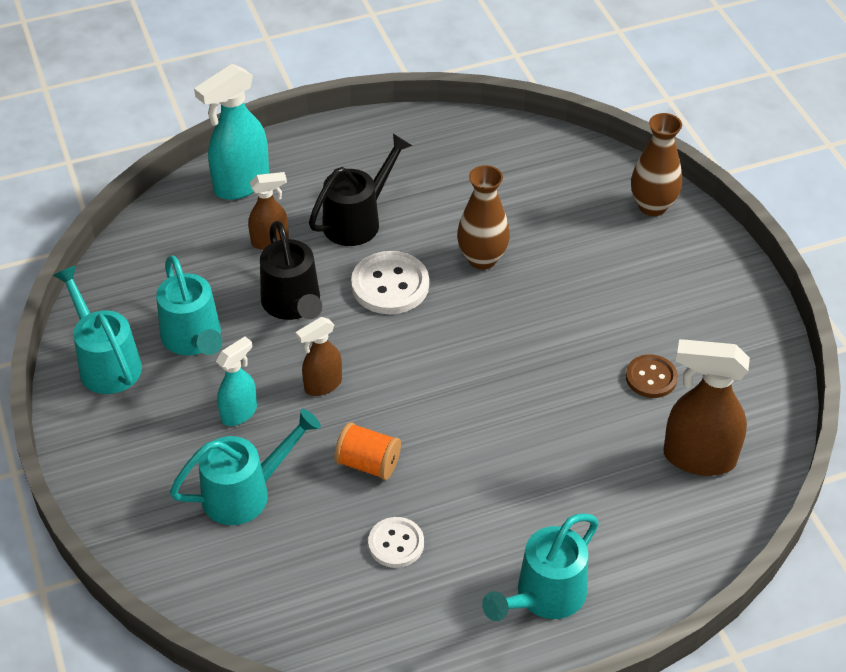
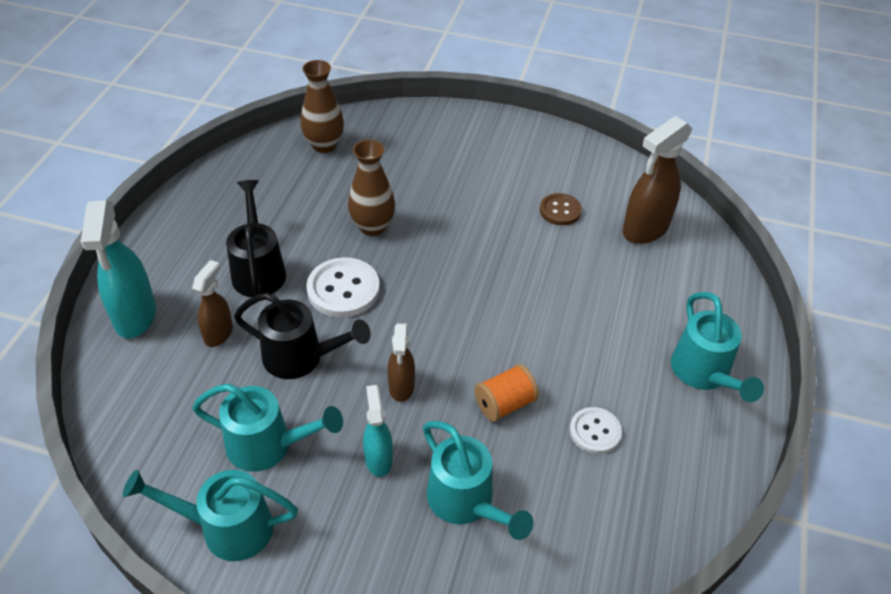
camera: 55 degrees left, 0 degrees up
(246, 493) = (466, 503): turquoise watering can -> turquoise watering can turned 135 degrees clockwise
(652, 206) = (416, 123): brown vase -> brown vase (324, 145)

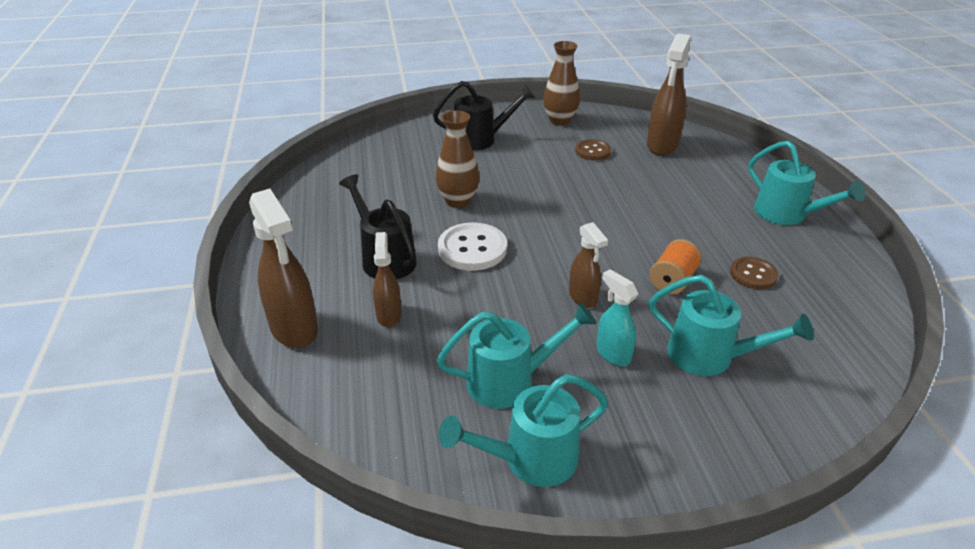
camera: 25 degrees left, 10 degrees down
(135, 316) = (294, 329): turquoise spray bottle -> brown spray bottle
(301, 358) = (480, 307): black watering can -> black watering can (481, 139)
(324, 145) = (367, 161): brown vase -> brown vase (559, 121)
(595, 432) = (753, 274): white button -> brown button

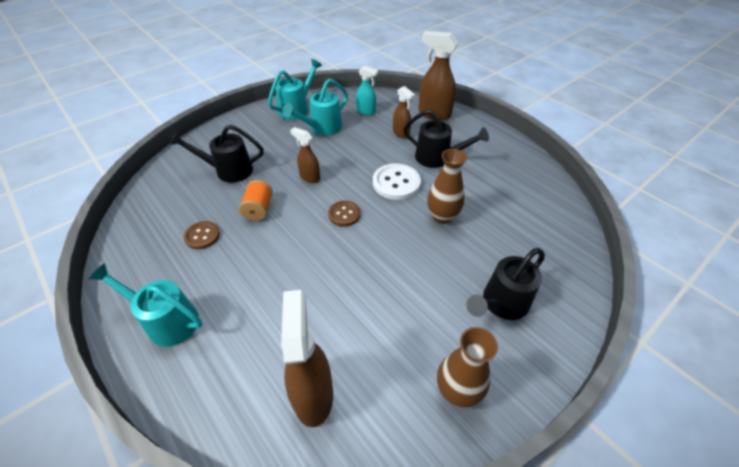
camera: 150 degrees right, 10 degrees up
(592, 151) = (383, 339): brown button -> brown button (344, 214)
(612, 354) = (280, 154): turquoise spray bottle -> turquoise spray bottle (366, 111)
(710, 356) = (228, 170): turquoise watering can -> black watering can

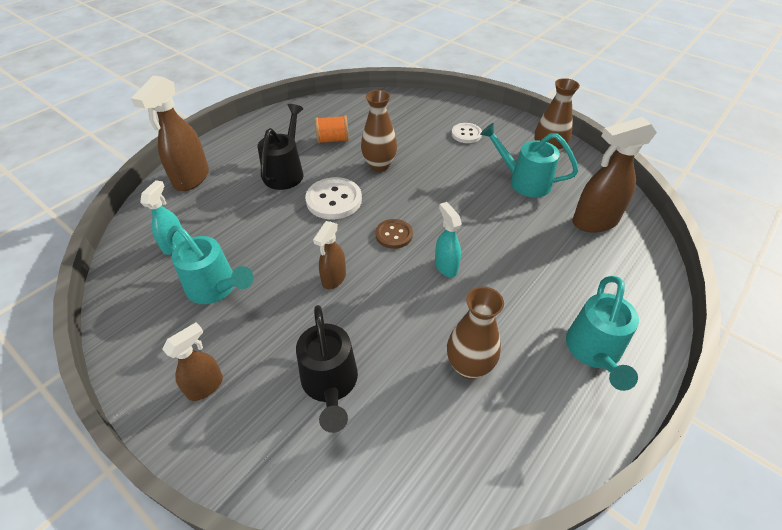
camera: 100 degrees left, 0 degrees up
(202, 236) = (469, 366): brown button -> brown vase
(259, 209) = (405, 318): orange spool -> orange spool (333, 140)
(297, 108) = (151, 335): turquoise watering can -> turquoise watering can (523, 181)
(297, 241) = (446, 266): none -> turquoise spray bottle
(401, 133) = (234, 204): brown spray bottle -> brown spray bottle (206, 386)
(501, 304) = (466, 134): black watering can -> white button

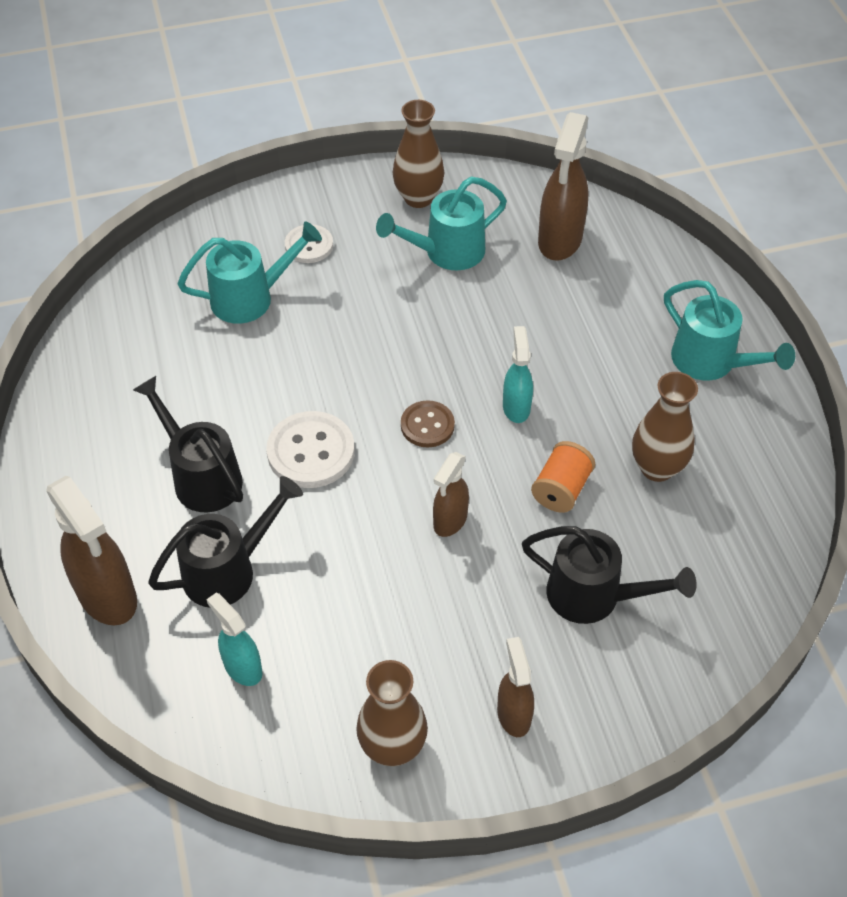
camera: 55 degrees left, 5 degrees up
(216, 288) = (367, 649): turquoise watering can -> turquoise watering can (251, 298)
(234, 209) = (229, 570): none -> black watering can
(333, 140) = (179, 388): orange spool -> orange spool (561, 489)
(333, 279) = (450, 521): brown spray bottle -> brown spray bottle turned 60 degrees clockwise
(379, 165) = (286, 369): brown vase -> brown vase (392, 747)
(446, 266) = (516, 407): turquoise spray bottle -> turquoise spray bottle turned 75 degrees clockwise

